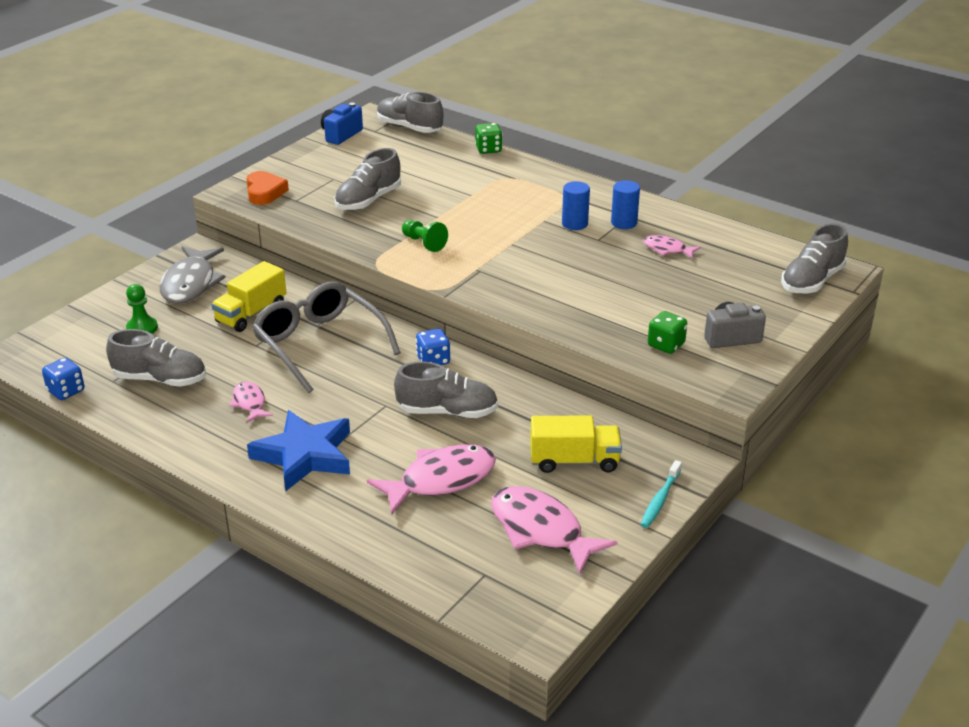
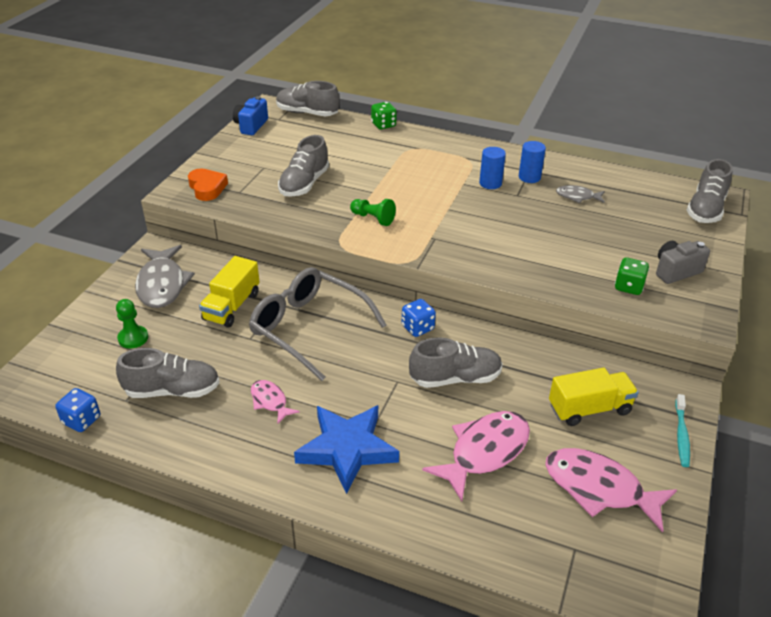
camera: 15 degrees left, 5 degrees up
(667, 249) = (577, 197): pink fish -> grey fish

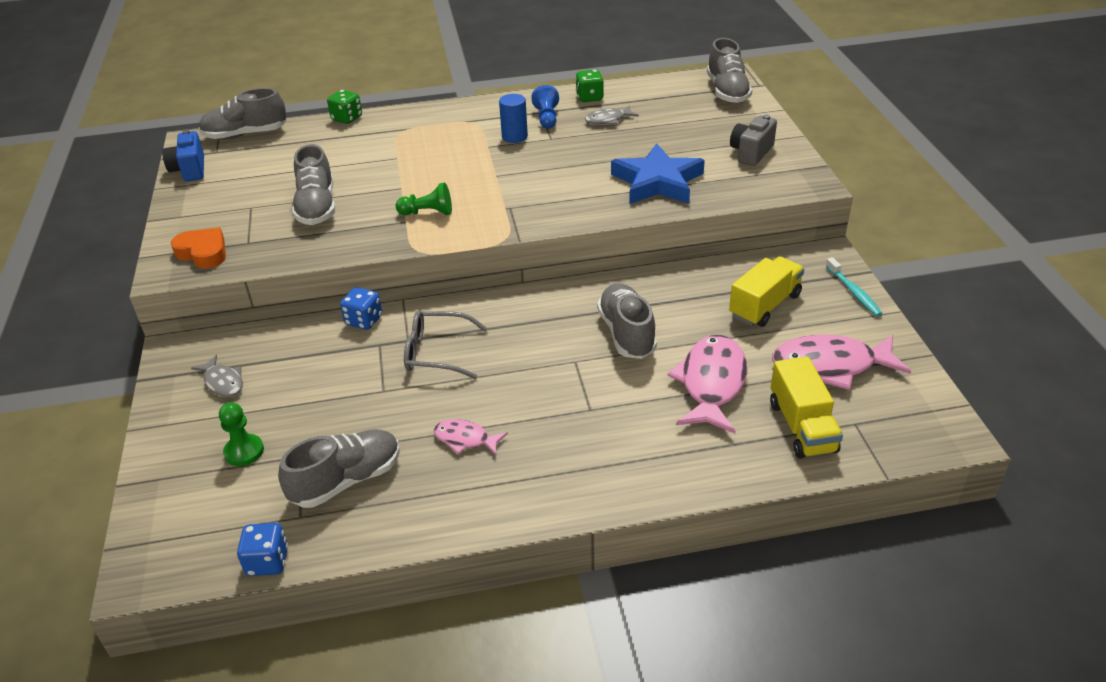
camera: 30 degrees left, 0 degrees up
(162, 284) = (223, 382): grey fish -> grey fish, size x0.53
(232, 306) = (331, 369): yellow truck -> yellow truck (802, 427)
(307, 327) = (436, 352): grey glasses -> grey glasses, size x0.62
(347, 449) = (585, 444): blue star -> blue star (657, 182)
(417, 328) = (548, 304): blue dice -> blue dice (364, 320)
(455, 378) = (626, 333): grey shoe -> grey shoe turned 60 degrees counterclockwise
(529, 177) = (547, 118): blue cylinder -> blue pawn
(628, 287) = (725, 181): green dice -> green dice (589, 97)

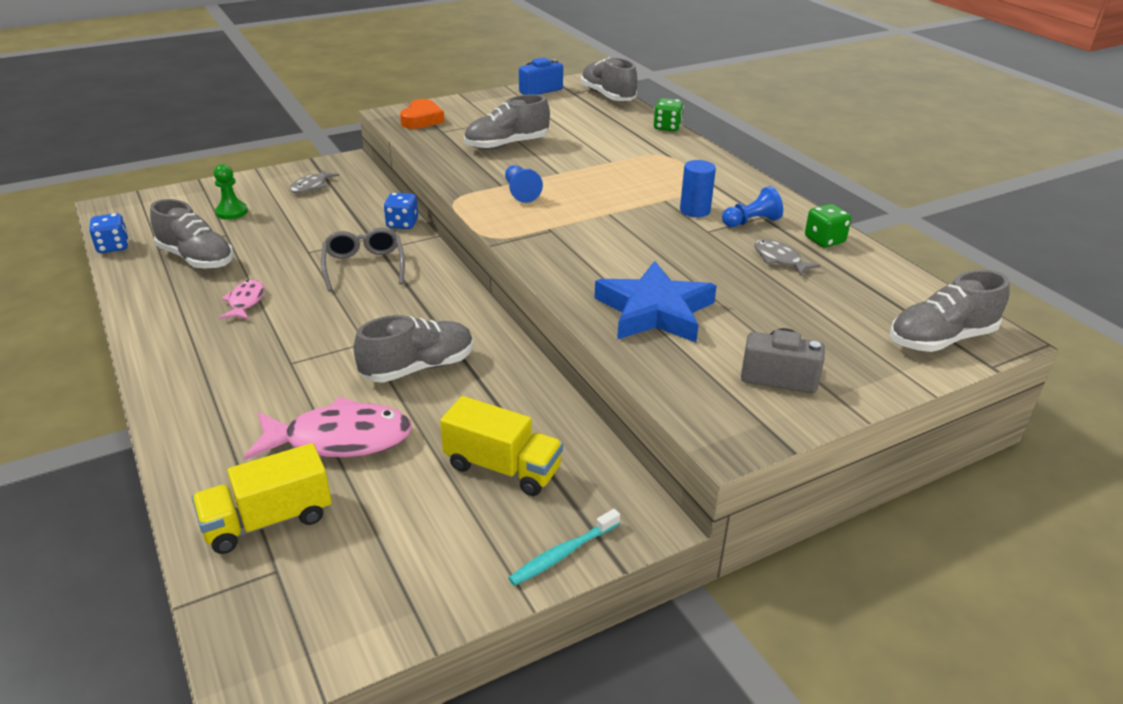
camera: 70 degrees right, 5 degrees down
(428, 213) = (520, 192): green pawn -> blue pawn
(830, 366) = (389, 539): pink fish -> none

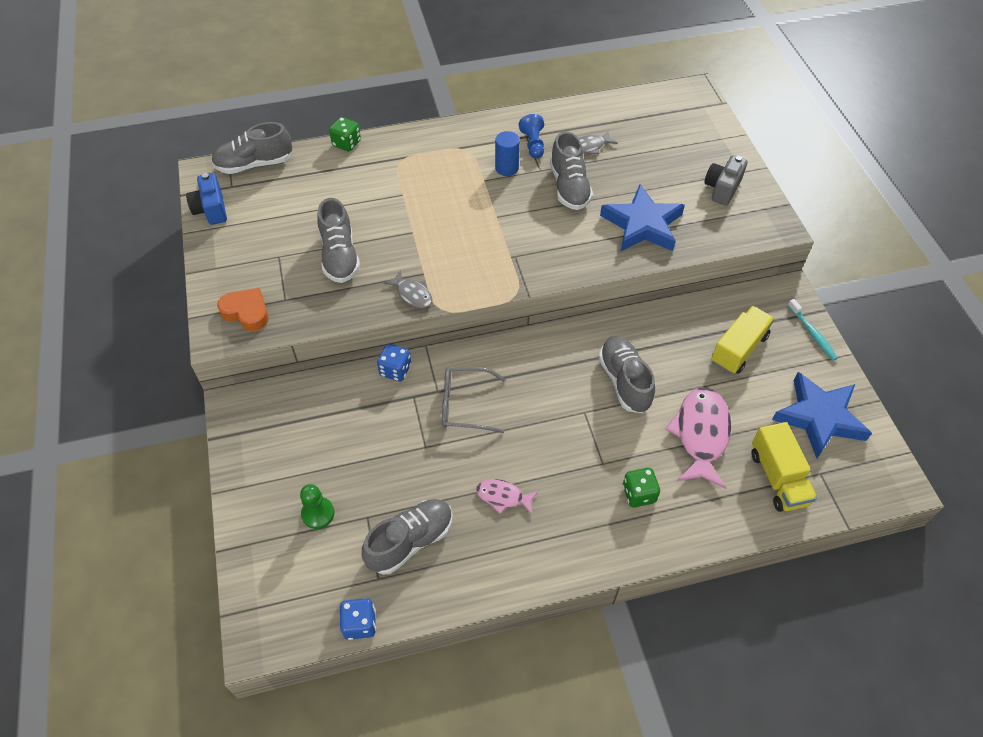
camera: 75 degrees left, 20 degrees up
(311, 186) = (284, 440): grey fish -> grey fish (412, 294)
(385, 566) = (819, 417): none -> blue star
(520, 192) = (442, 263): blue pawn -> none
(824, 240) = (569, 118): green dice -> green dice (638, 494)
(941, 339) = (694, 111): grey shoe -> grey shoe (569, 187)

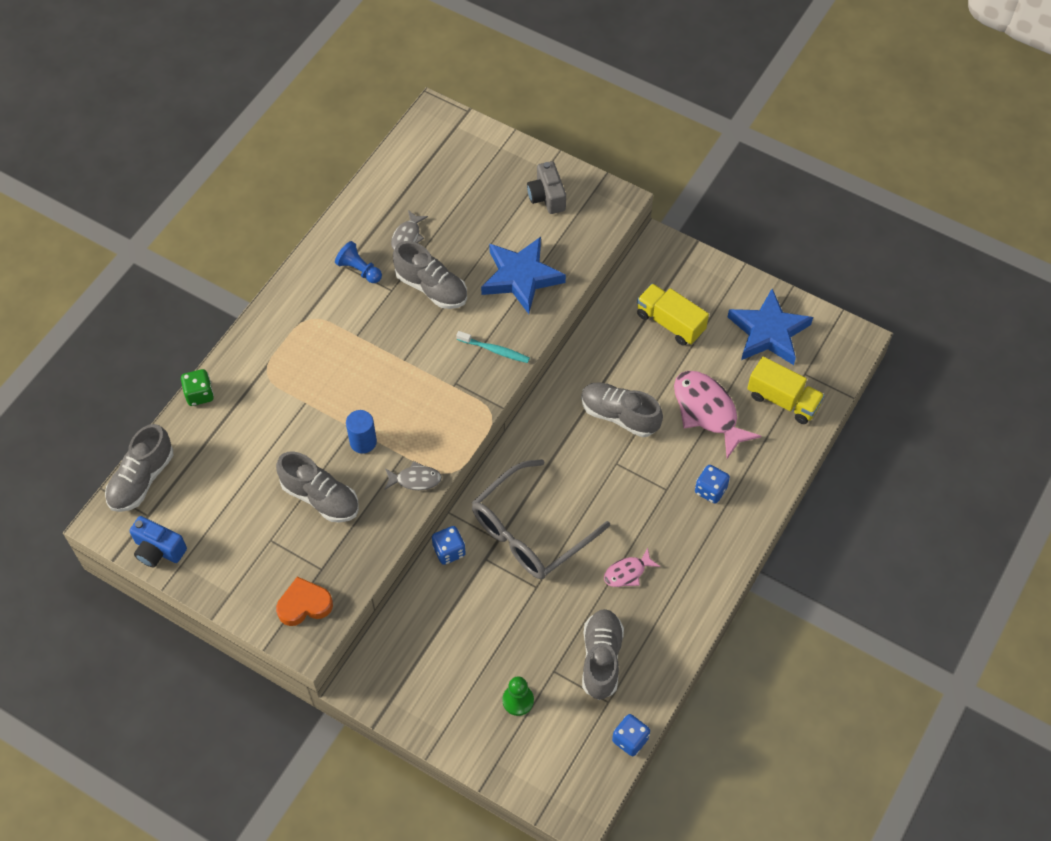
camera: 45 degrees left, 5 degrees up
(464, 405) = (529, 532): grey glasses -> grey glasses, size x1.61
(507, 168) = (363, 309): blue cylinder -> blue cylinder (363, 442)
(638, 494) = (710, 490): green dice -> blue dice
(738, 349) = (670, 323): yellow truck -> yellow truck turned 45 degrees counterclockwise
(812, 333) = (706, 268): turquoise toothbrush -> turquoise toothbrush (495, 350)

